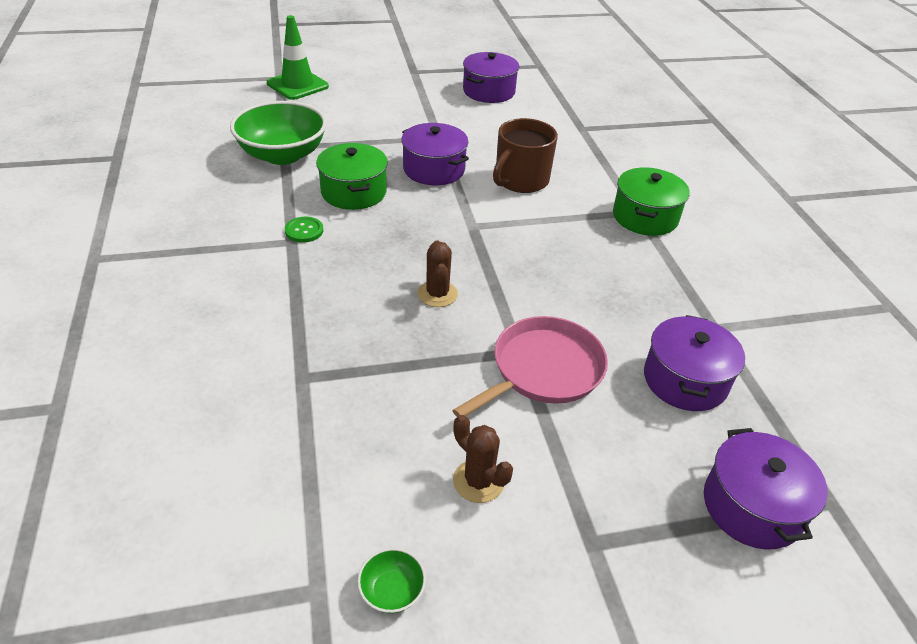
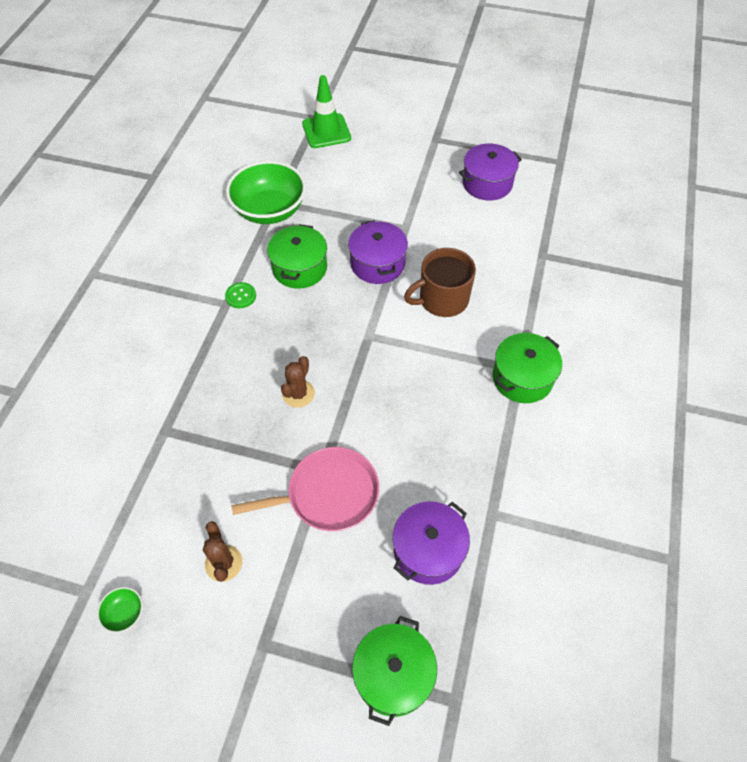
camera: 30 degrees right, 15 degrees up
(752, 506) = (393, 674): purple pot -> green pot

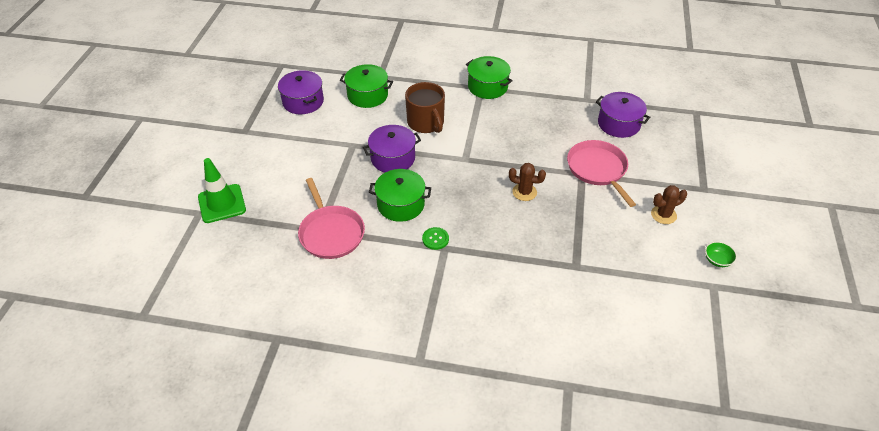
camera: 95 degrees left, 10 degrees down
(269, 210) = (331, 233): green bowl -> pink pan
(393, 674) = (694, 134): green pot -> green pot (367, 95)

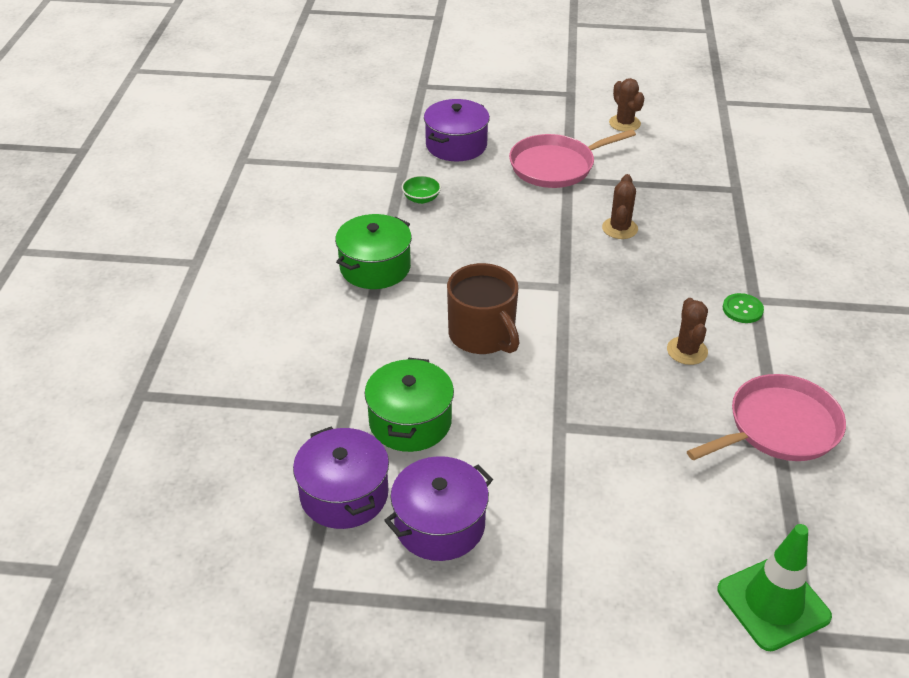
camera: 95 degrees left, 5 degrees down
(393, 158) = (583, 369): purple pot -> purple pot (344, 494)
(401, 204) = (687, 351): green pot -> brown cactus
(426, 123) = (482, 335): brown mug -> brown mug turned 90 degrees clockwise
(717, 260) = (683, 96): green bowl -> green bowl (421, 199)

